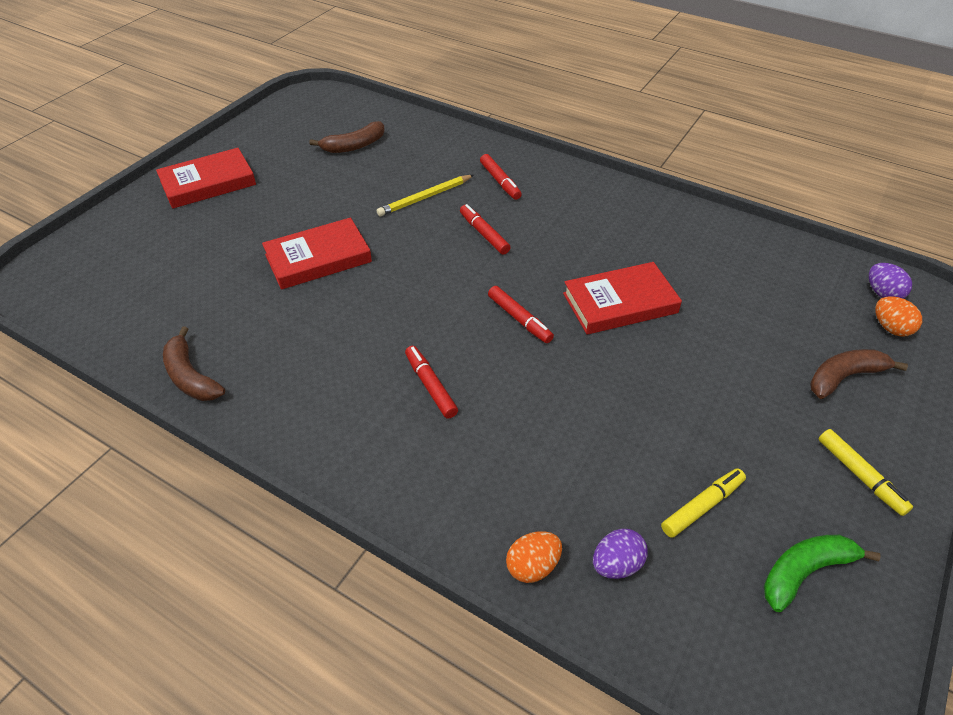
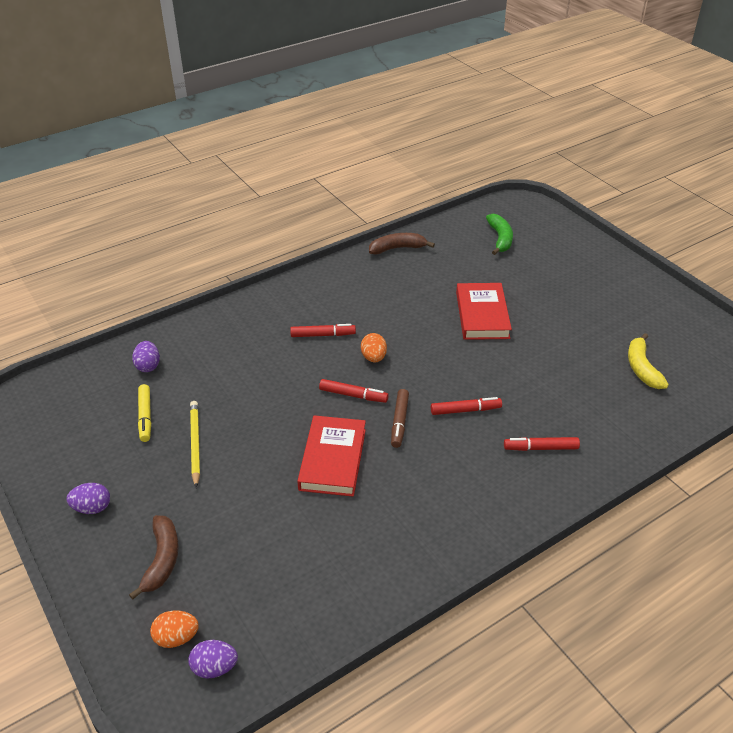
camera: 115 degrees right, 5 degrees down
(208, 183) = (609, 279): red book -> none
(354, 146) = (642, 368): brown banana -> yellow banana
(425, 197) = (536, 390): yellow pencil -> yellow pencil (195, 444)
(519, 319) = (353, 395): red marker -> red marker turned 150 degrees counterclockwise
(532, 566) = (175, 336): orange egg -> orange egg (373, 357)
(533, 273) = (399, 422): none -> brown marker
(804, 571) = (73, 439): green banana -> green banana (500, 239)
(860, 476) = (92, 508): yellow marker -> purple egg

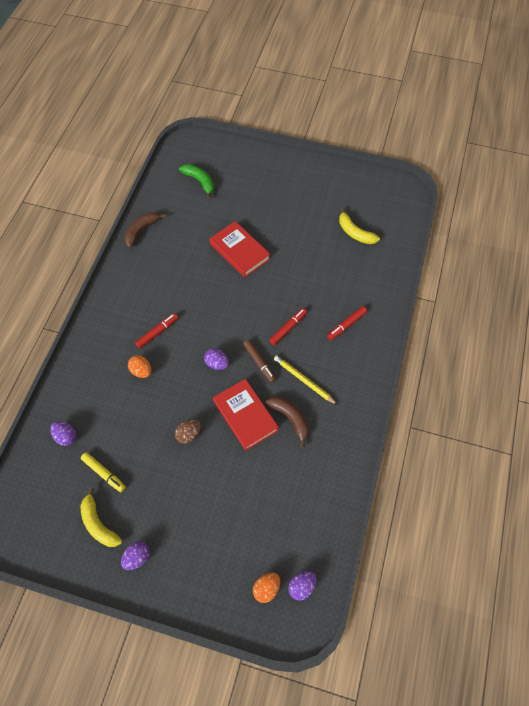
camera: 40 degrees left, 20 degrees up
(93, 454) = (98, 524): none -> yellow banana
(162, 560) = (212, 553): brown banana -> brown banana (290, 419)
(195, 444) = (155, 467): yellow pencil -> yellow pencil (304, 380)
(257, 438) = (189, 434): none -> brown egg
(353, 395) = (217, 363): red marker -> purple egg
(373, 357) = (204, 328): orange egg -> orange egg (141, 371)

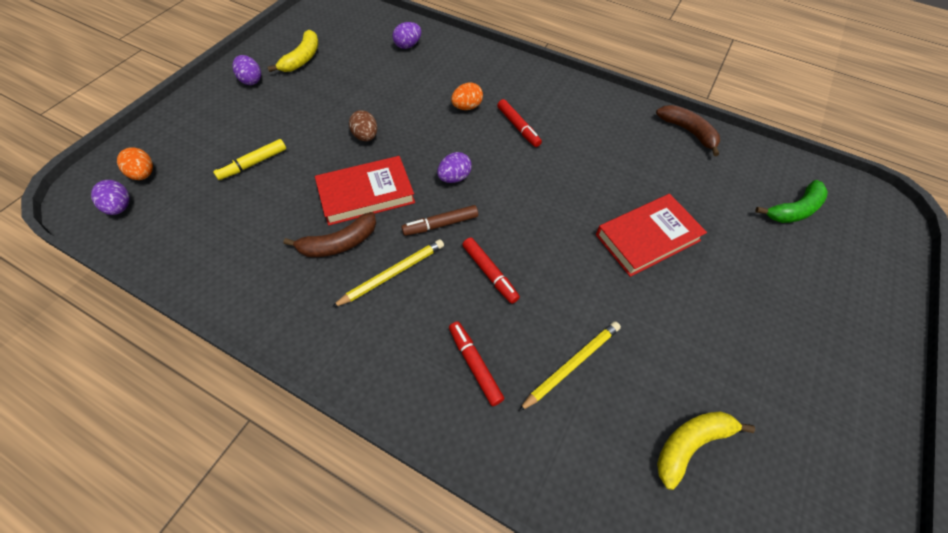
camera: 100 degrees right, 5 degrees down
(98, 524) = (302, 59): yellow banana -> yellow banana turned 135 degrees clockwise
(104, 473) = (353, 67): yellow marker -> yellow marker (253, 164)
(332, 282) = (571, 365): none -> yellow pencil

